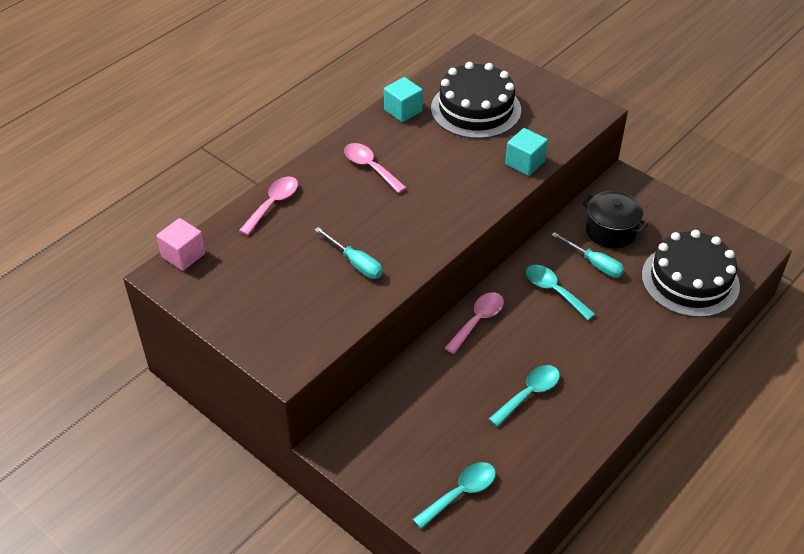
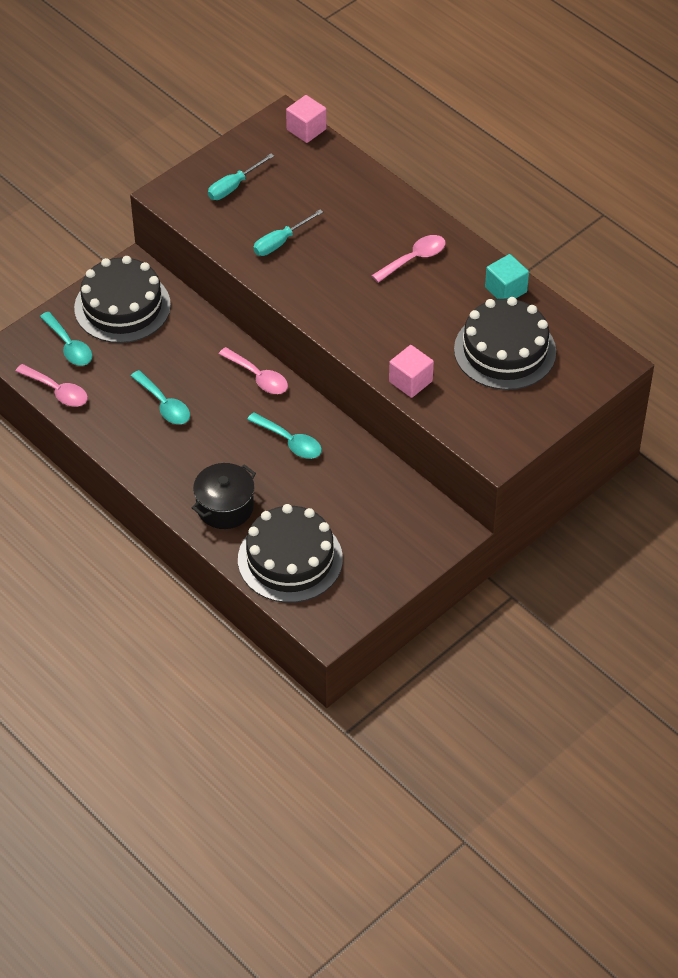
camera: 95 degrees right, 5 degrees up
(273, 204) = (367, 187): pink spoon -> pink spoon (57, 391)
(394, 448) = (122, 306): none -> black cake
(525, 163) = (410, 381): turquoise cube -> pink cube
(554, 291) = (289, 441): turquoise spoon -> turquoise spoon turned 75 degrees clockwise
(594, 264) = (324, 481): turquoise screwdriver -> turquoise screwdriver (234, 186)
(611, 231) = (372, 504): black pot -> black pot (225, 507)

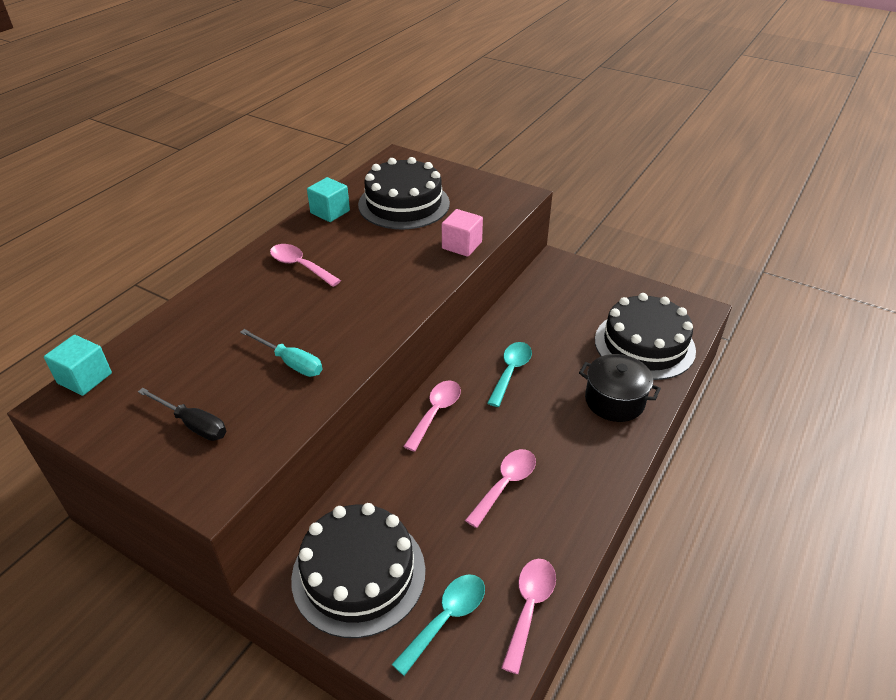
camera: 105 degrees left, 10 degrees down
(164, 404) = (505, 485): turquoise spoon -> pink spoon
(234, 186) = (193, 424): turquoise screwdriver -> black screwdriver
(306, 129) = (85, 378): pink cube -> turquoise cube

